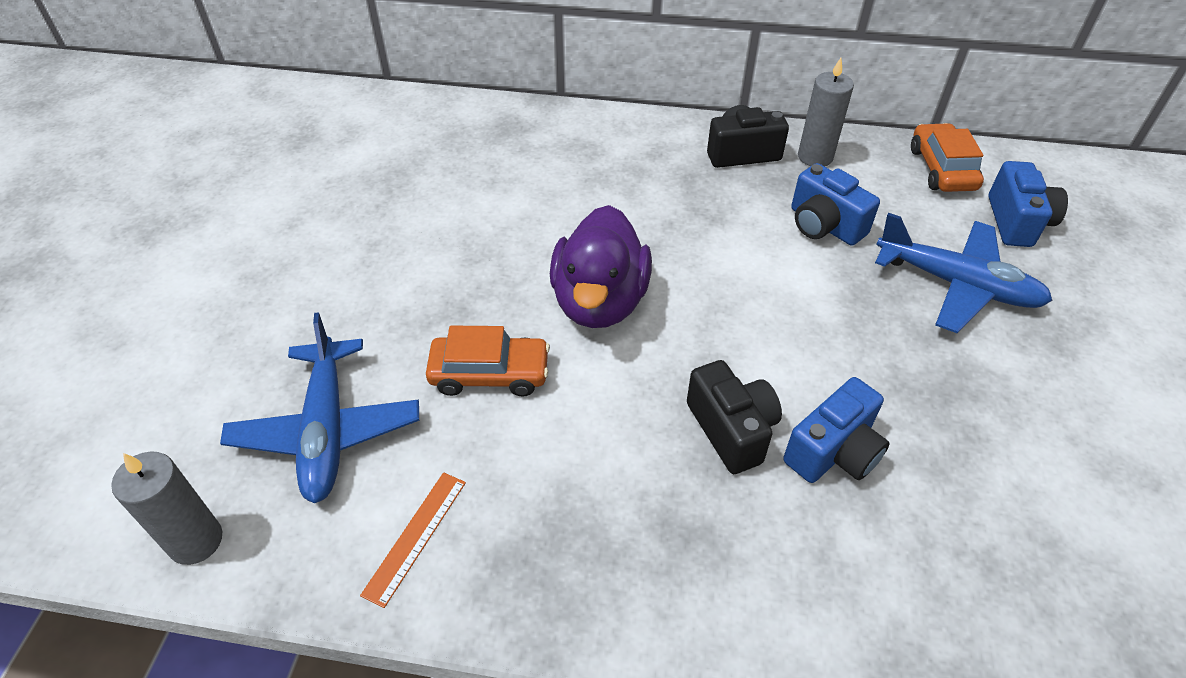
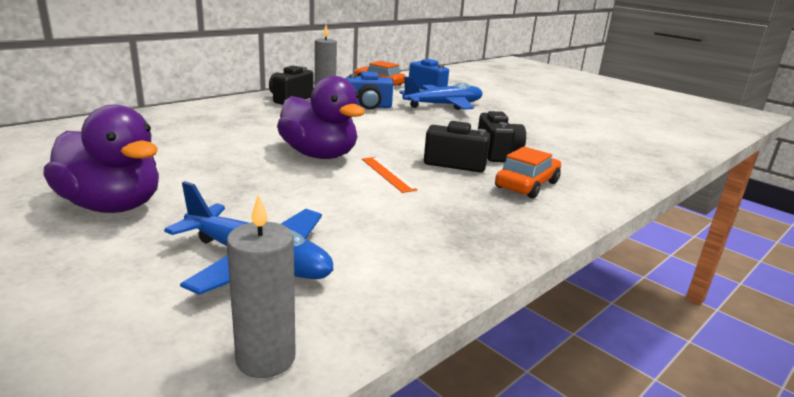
camera: 55 degrees left, 25 degrees down
(338, 269) = (112, 206): none -> purple duck
(415, 537) = (404, 262): orange ruler -> orange ruler (388, 174)
(490, 373) = (314, 196): orange car -> orange car (527, 185)
(834, 451) = (497, 153): blue camera -> black camera

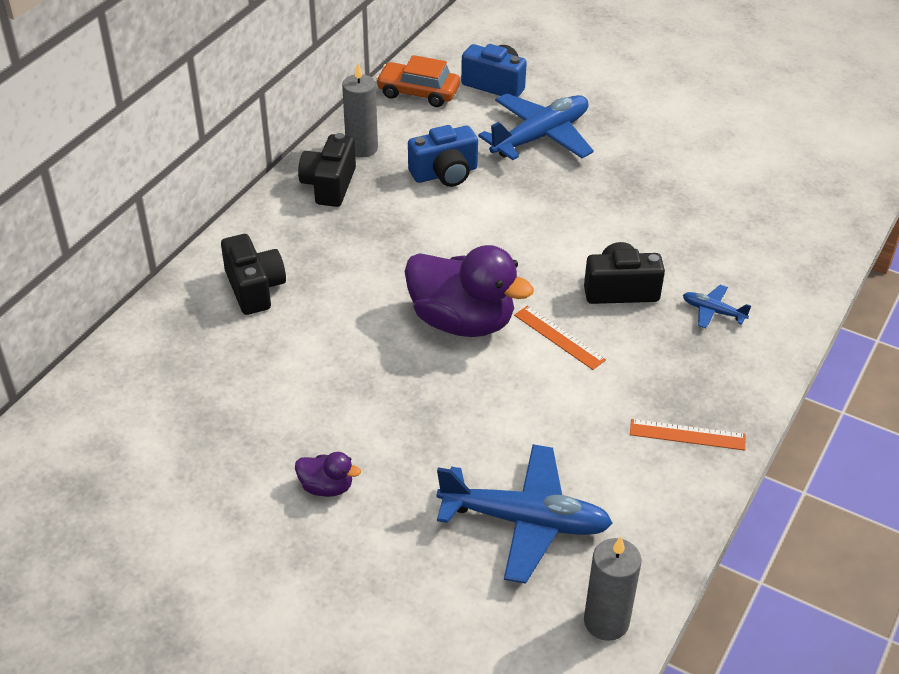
camera: 15 degrees left, 20 degrees up
(112, 206) = (326, 487): purple duck -> purple duck, size x0.45
(462, 242) = (687, 434): none -> orange ruler
(497, 153) = (657, 249): black camera -> black camera (254, 288)
(527, 185) = (713, 311): orange car -> blue plane

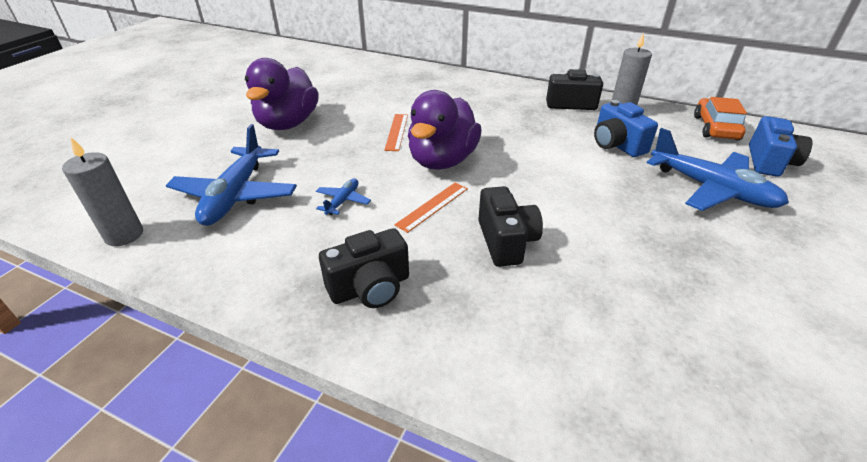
camera: 85 degrees right, 5 degrees down
(254, 288) = (456, 90): black camera -> black camera (370, 288)
(326, 487) = (288, 124): purple duck -> purple duck, size x2.23
(687, 434) = (309, 285): orange ruler -> orange ruler (397, 132)
(713, 311) = (492, 311): blue plane -> blue plane (343, 201)

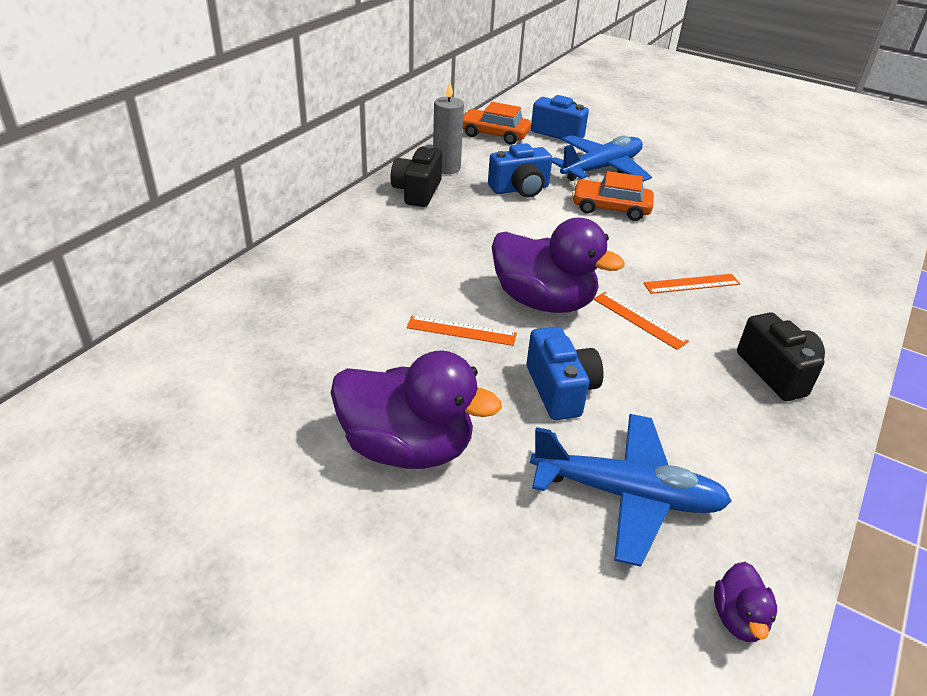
camera: 85 degrees left, 0 degrees up
(124, 235) = (738, 618): grey candle -> purple duck
(338, 169) = (560, 390): none -> blue camera
(343, 201) = (634, 387): blue plane -> none
(506, 241) = (691, 284): black camera -> orange ruler
(624, 194) = (610, 208): none -> orange car

